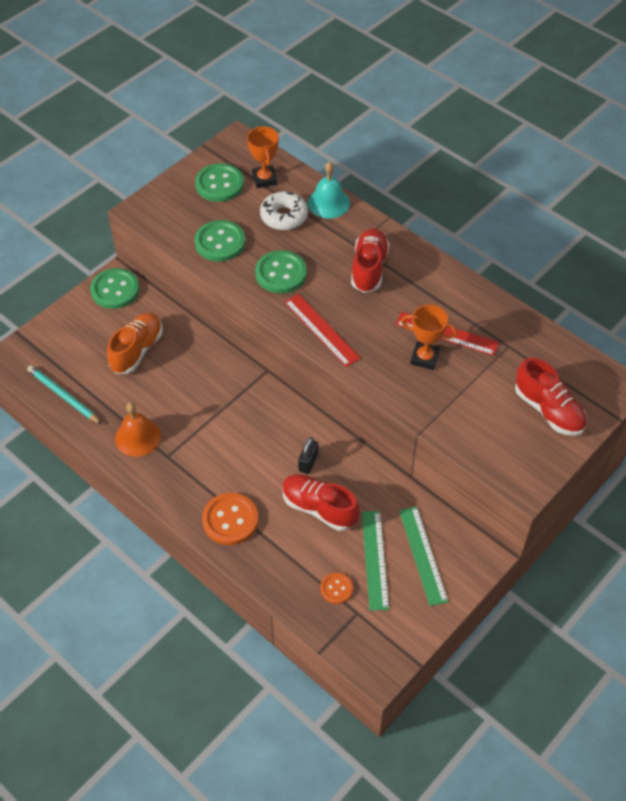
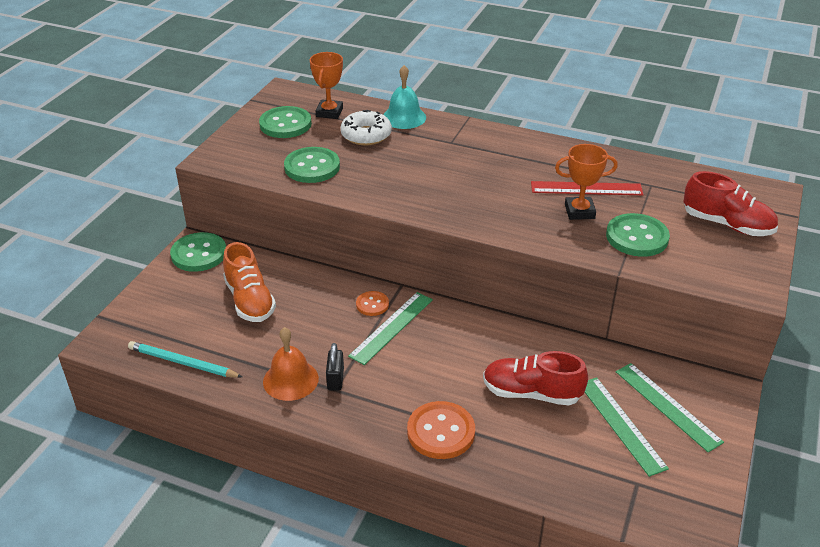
camera: 20 degrees left, 15 degrees down
(137, 350) = (250, 300): orange shoe -> orange shoe turned 150 degrees clockwise
(238, 411) = (391, 327): none -> green ruler
(264, 179) = (329, 112): orange trophy -> orange trophy turned 45 degrees clockwise
(281, 273) = (390, 178): green button -> green button (637, 237)
(308, 462) = (494, 354): black padlock -> black padlock (335, 379)
(321, 330) = (461, 212): red ruler -> none
(336, 589) = (599, 466): orange button -> orange button (372, 304)
(369, 269) = (476, 156): red shoe -> none

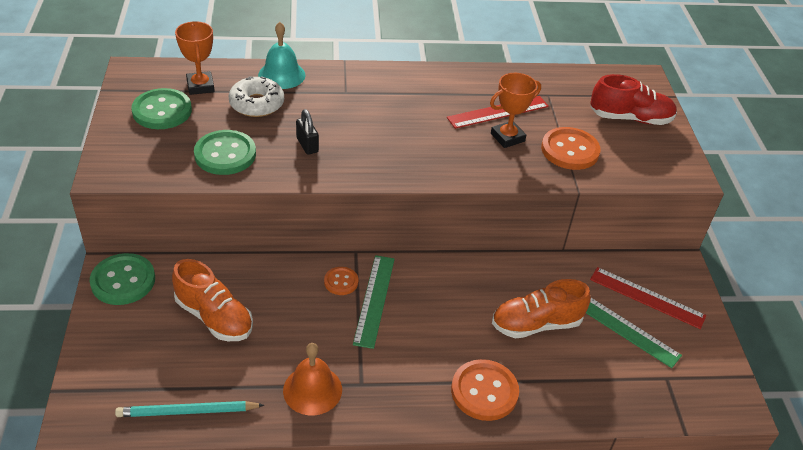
camera: 30 degrees left, 5 degrees up
(335, 379) = (356, 373): black padlock -> black padlock (307, 145)
(531, 393) = (536, 324): red shoe -> orange shoe
(637, 237) = (570, 150): green button -> orange button
(667, 406) = (647, 297): green ruler -> red ruler

